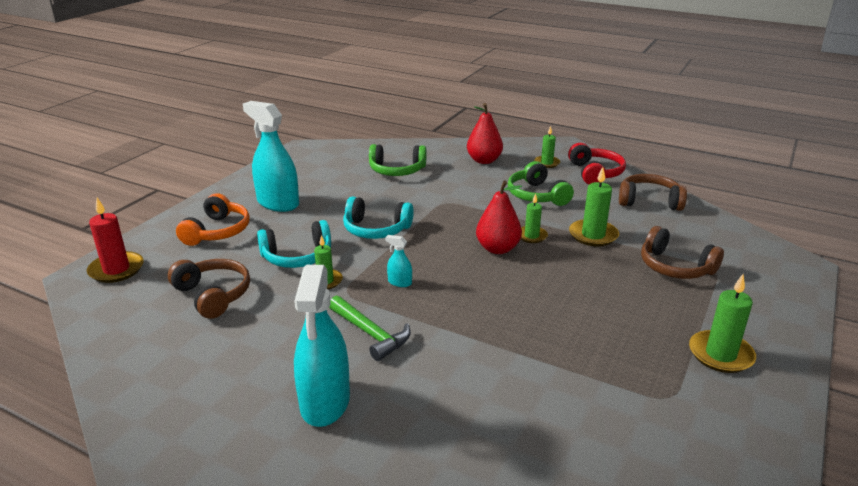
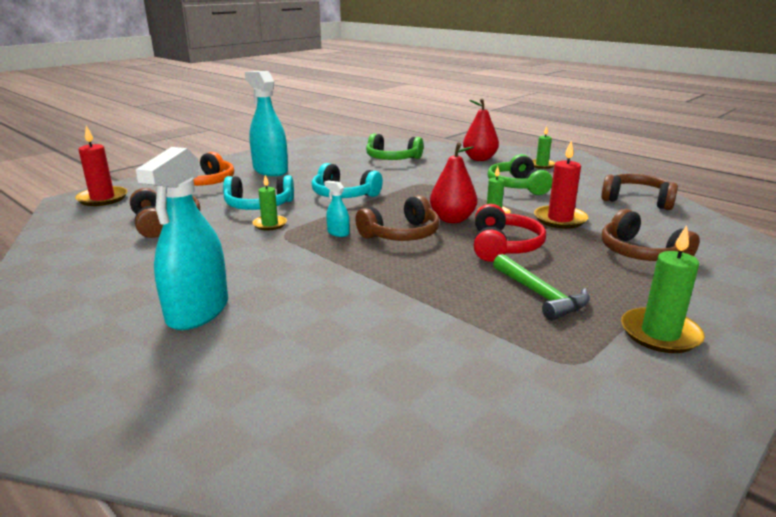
camera: 15 degrees right, 5 degrees down
(370, 334) = (282, 266): green hammer -> green hammer (540, 295)
(460, 275) = (401, 234): none -> brown headphones
(593, 235) = (560, 219): green candle -> red candle
(595, 173) = (588, 176): red headphones -> red headphones (503, 246)

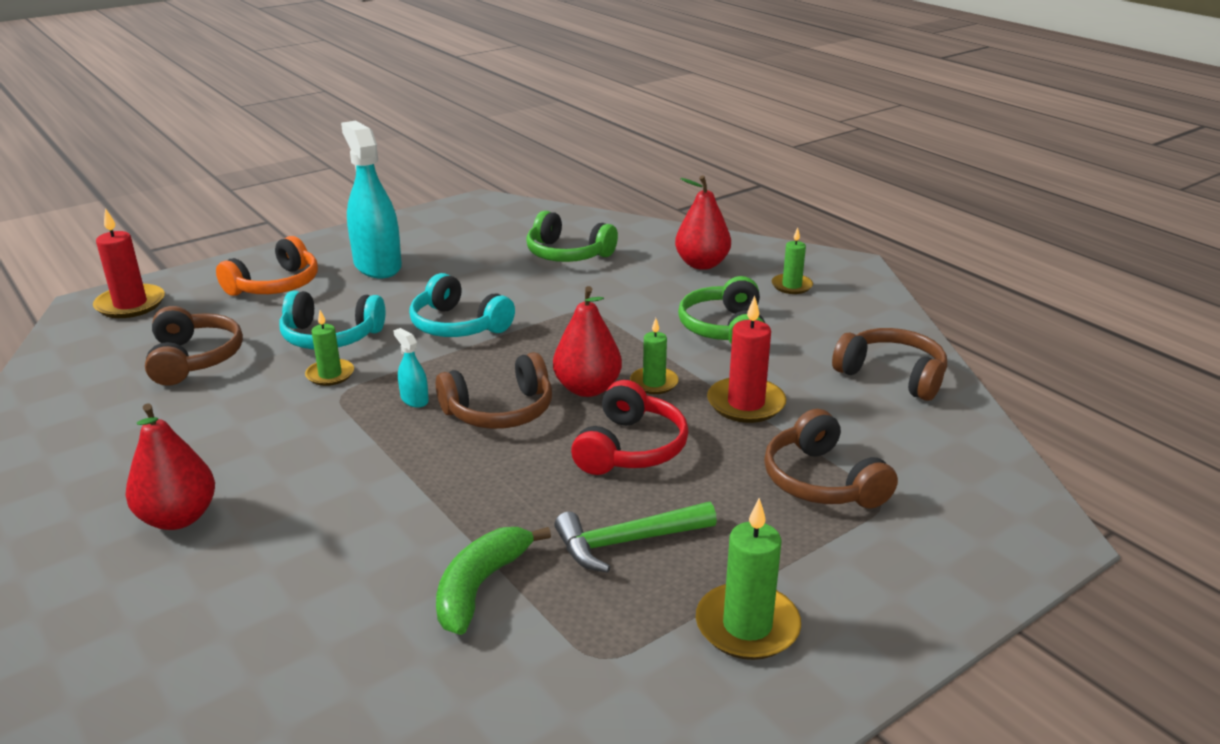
camera: 10 degrees right, 5 degrees up
(198, 311) = (178, 518): turquoise spray bottle -> red pear
(455, 330) = (480, 586): none -> green banana
(540, 295) = (627, 542): green hammer -> green hammer turned 90 degrees clockwise

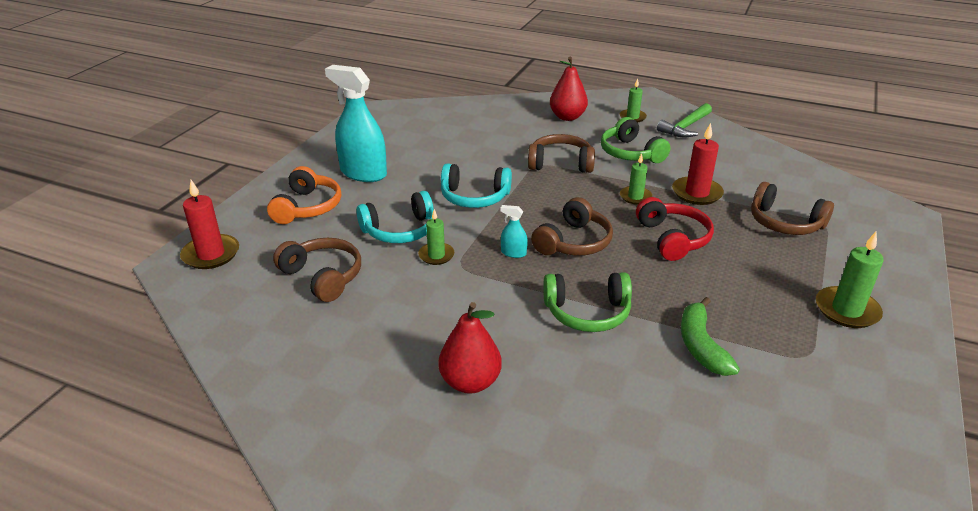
camera: 30 degrees left, 5 degrees up
(568, 254) = (479, 131): green headphones -> green headphones (587, 312)
(587, 389) = (604, 212): red pear -> none
(627, 542) = (739, 291): green hammer -> green hammer (685, 127)
(892, 376) = (745, 154): brown headphones -> brown headphones (560, 164)

